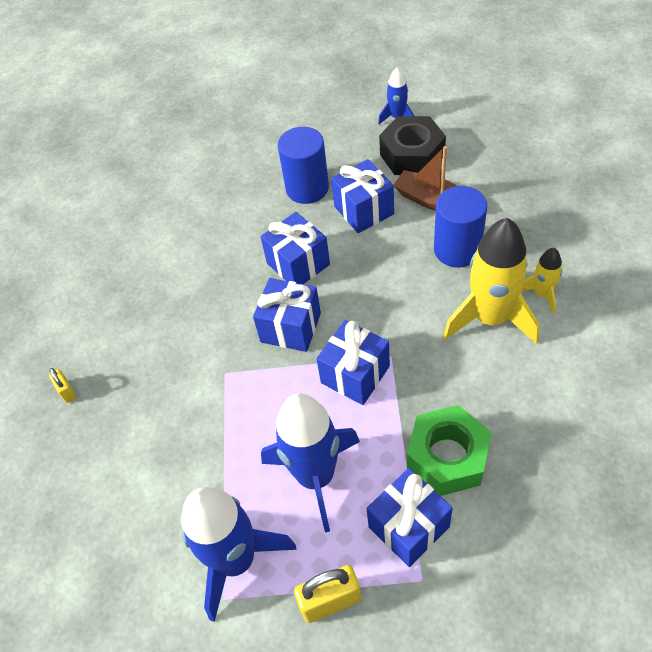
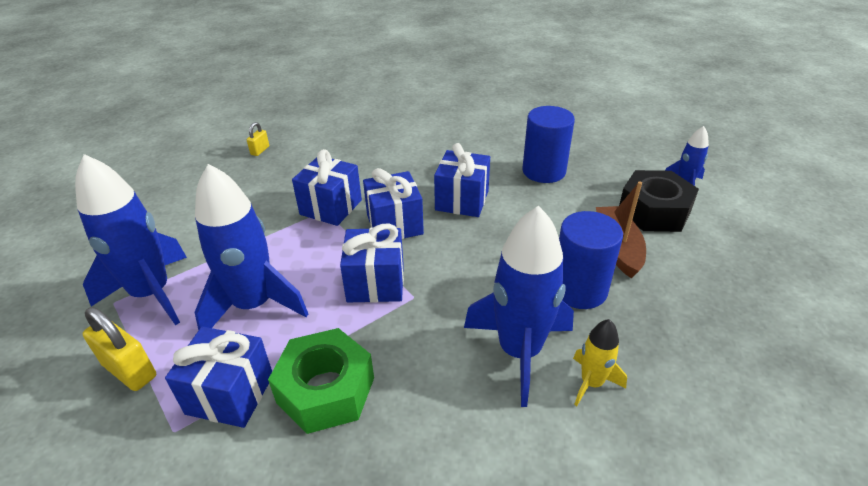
camera: 50 degrees right, 15 degrees down
(363, 210) = (556, 211): blue gift -> blue gift (331, 207)
(490, 318) = (519, 351): yellow rocket -> blue rocket

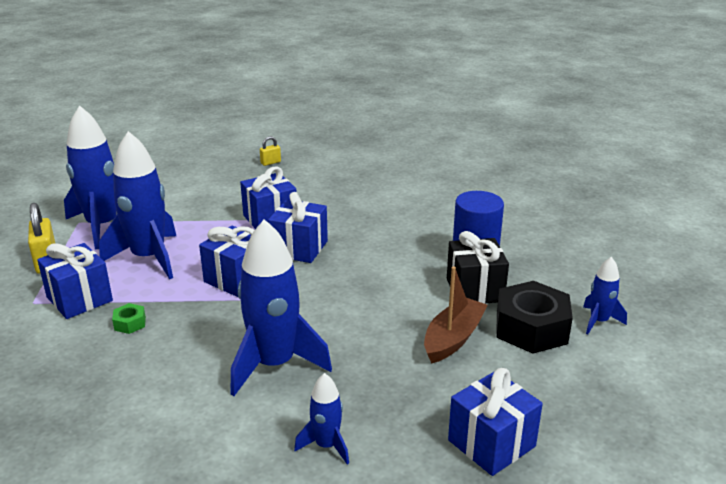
camera: 35 degrees right, 10 degrees down
(326, 390) = (130, 323): green nut -> green nut, size x0.43
(462, 200) = (372, 252): blue gift -> blue gift (491, 443)
(578, 198) = (475, 290): none -> black gift
(579, 289) = (376, 350): blue cylinder -> none
(591, 383) = (297, 408): yellow rocket -> none
(659, 404) = (326, 445): none -> blue rocket

